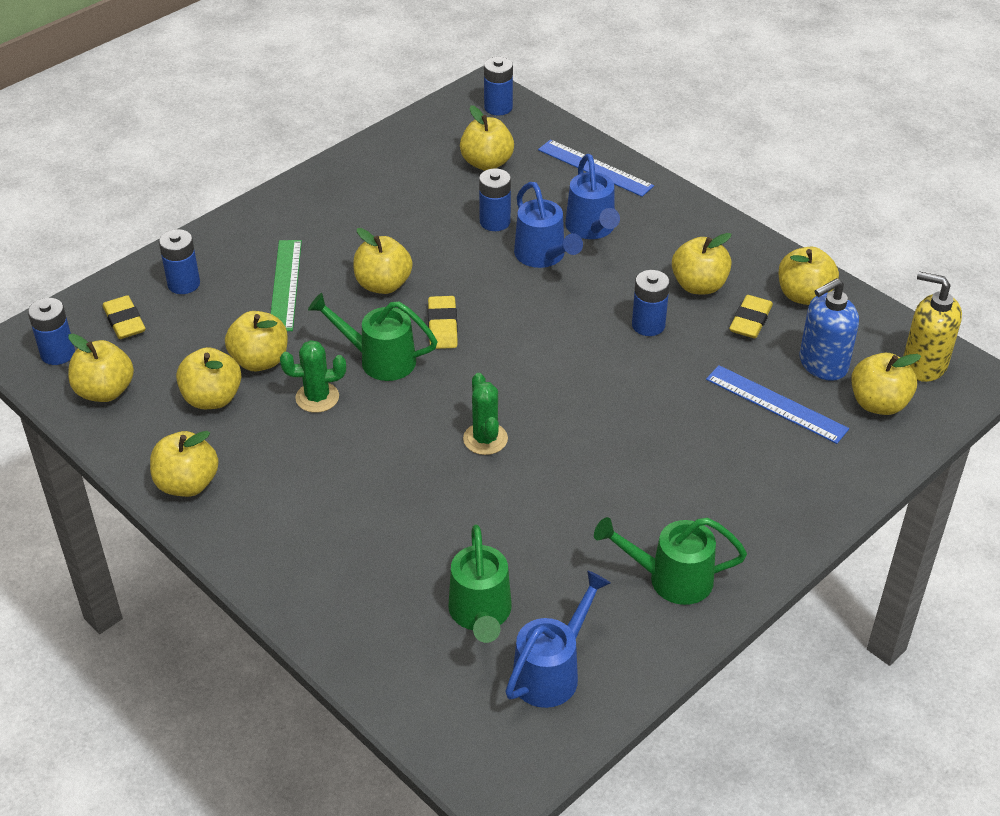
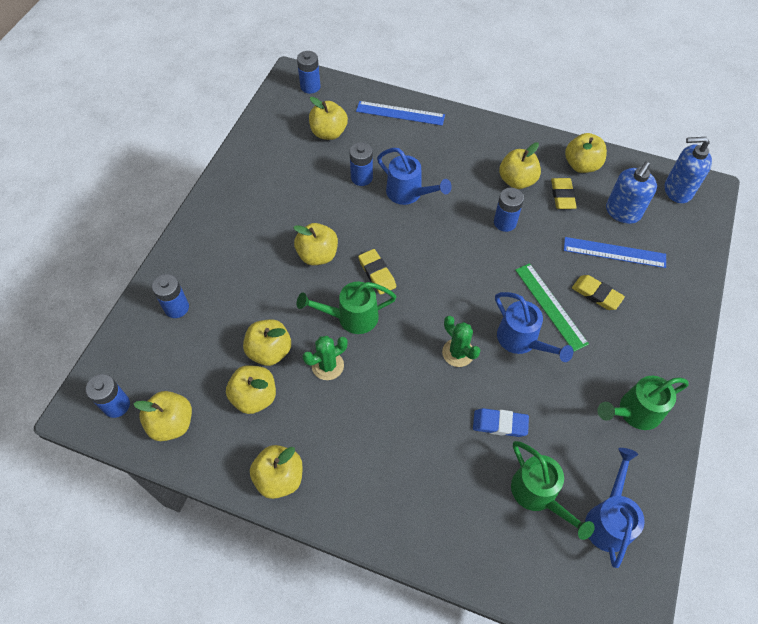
camera: 25 degrees left, 15 degrees up
(124, 321) = (151, 357): yellow eraser -> yellow eraser (596, 294)
(285, 285) = (250, 280): green ruler -> green ruler (550, 306)
(485, 528) = (500, 424): none -> blue eraser
(592, 229) = (426, 161): blue watering can -> blue watering can (522, 341)
(878, 403) = (670, 229): yellow apple -> none
(924, 365) = (677, 190): yellow soap dispenser -> blue soap dispenser

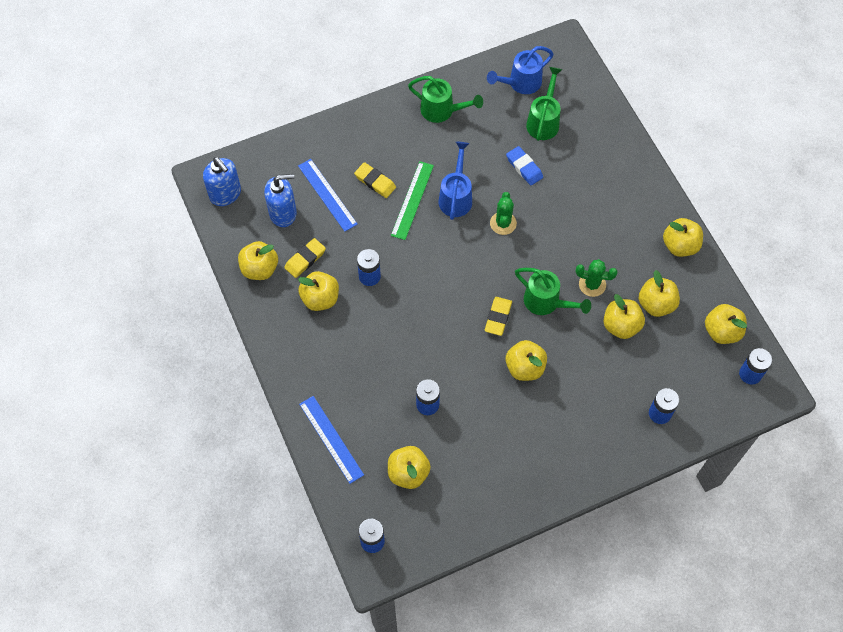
camera: 135 degrees left, 5 degrees up
(409, 194) = (408, 358): blue watering can -> none
(596, 294) = (375, 182): yellow eraser -> yellow eraser turned 45 degrees counterclockwise

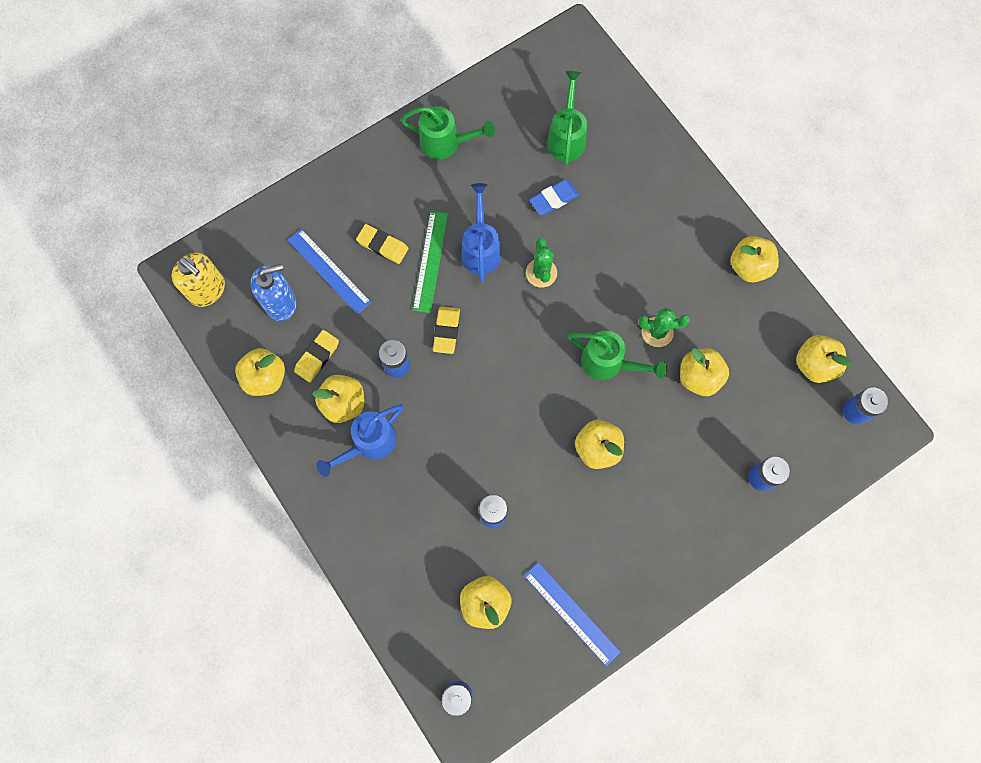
camera: 10 degrees left, 10 degrees up
(225, 194) = (207, 290): blue soap dispenser -> yellow soap dispenser
(331, 439) = (387, 577): blue ruler -> blue ruler (571, 613)
(498, 317) = (555, 391): yellow eraser -> yellow eraser (446, 331)
(520, 83) = (531, 94): blue watering can -> blue watering can (369, 443)
(524, 167) = (554, 199): blue eraser -> blue eraser turned 75 degrees counterclockwise
(656, 304) = (734, 344): yellow apple -> none

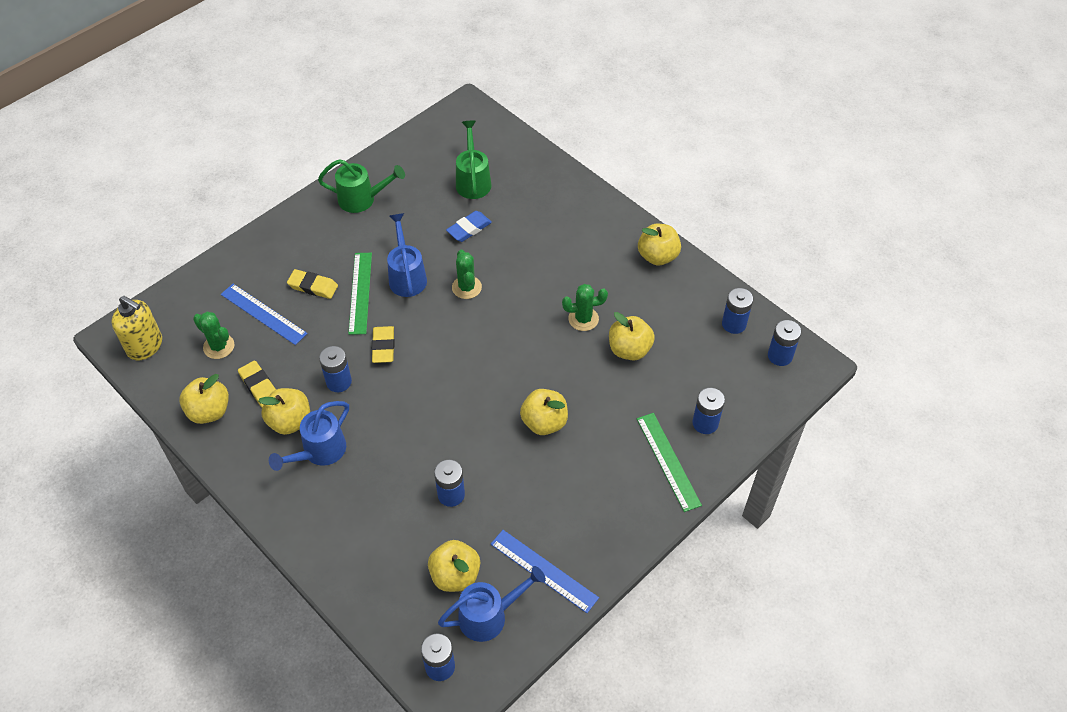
camera: 10 degrees left, 20 degrees down
(280, 303) = (219, 346): blue soap dispenser -> green cactus
(317, 357) = (259, 386): yellow eraser -> yellow eraser turned 60 degrees counterclockwise
(512, 652) = (489, 616): none -> blue watering can
(608, 363) = (542, 350): green watering can -> none
(715, 514) = (668, 461): none -> green ruler
(814, 364) = (734, 324): yellow apple -> blue battery

